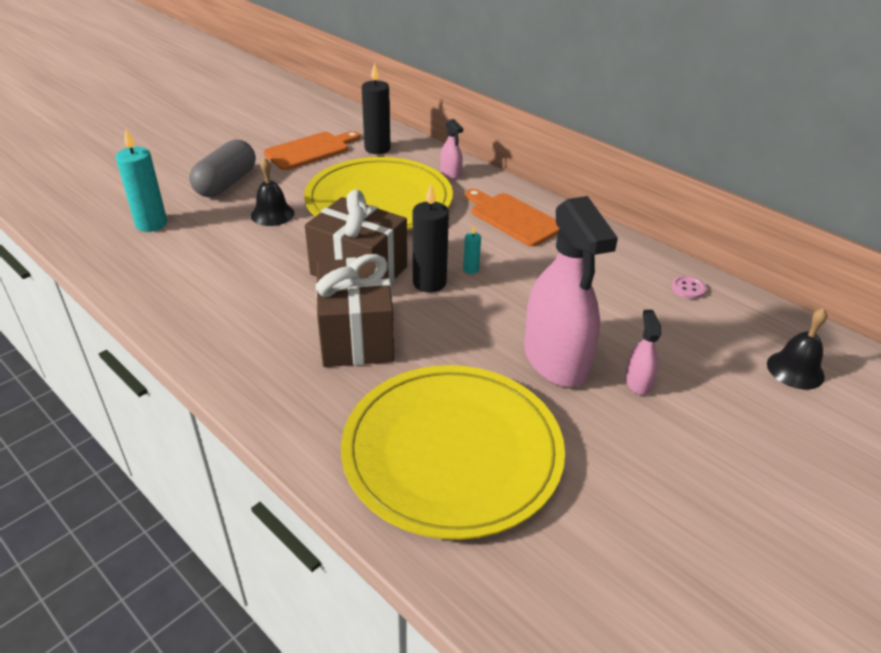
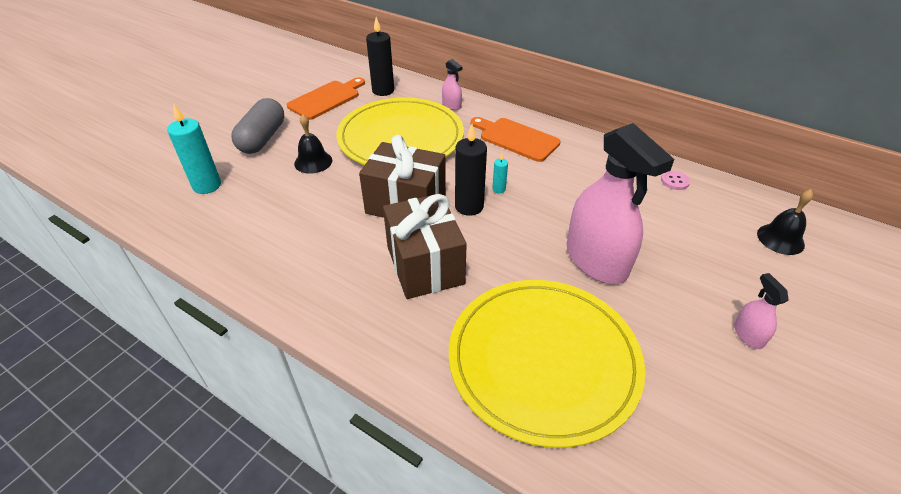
camera: 10 degrees left, 5 degrees up
(638, 382) = (667, 269): pink spray bottle -> pink spray bottle (748, 335)

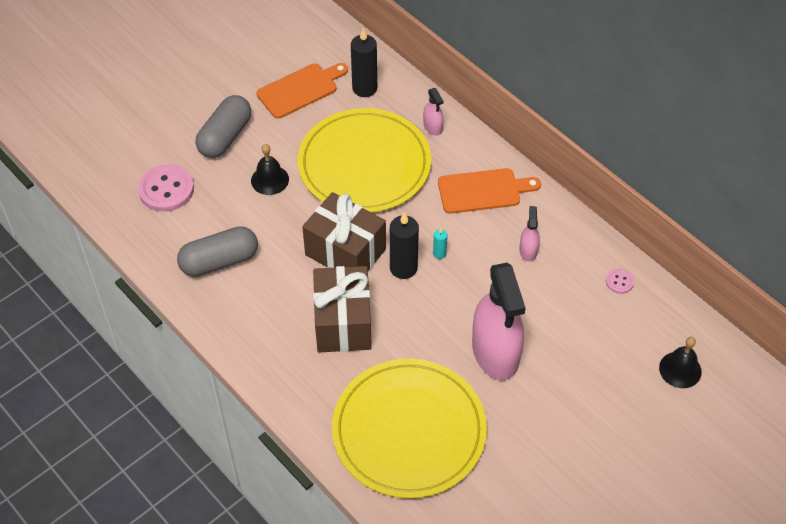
camera: 15 degrees right, 10 degrees up
(207, 186) = (166, 189): turquoise candle -> pink button
(274, 235) = (219, 261): none -> grey capsule
(516, 138) = (483, 191): orange cutting board -> orange cutting board turned 120 degrees clockwise
(748, 335) = (586, 450): pink spray bottle -> pink spray bottle (528, 250)

